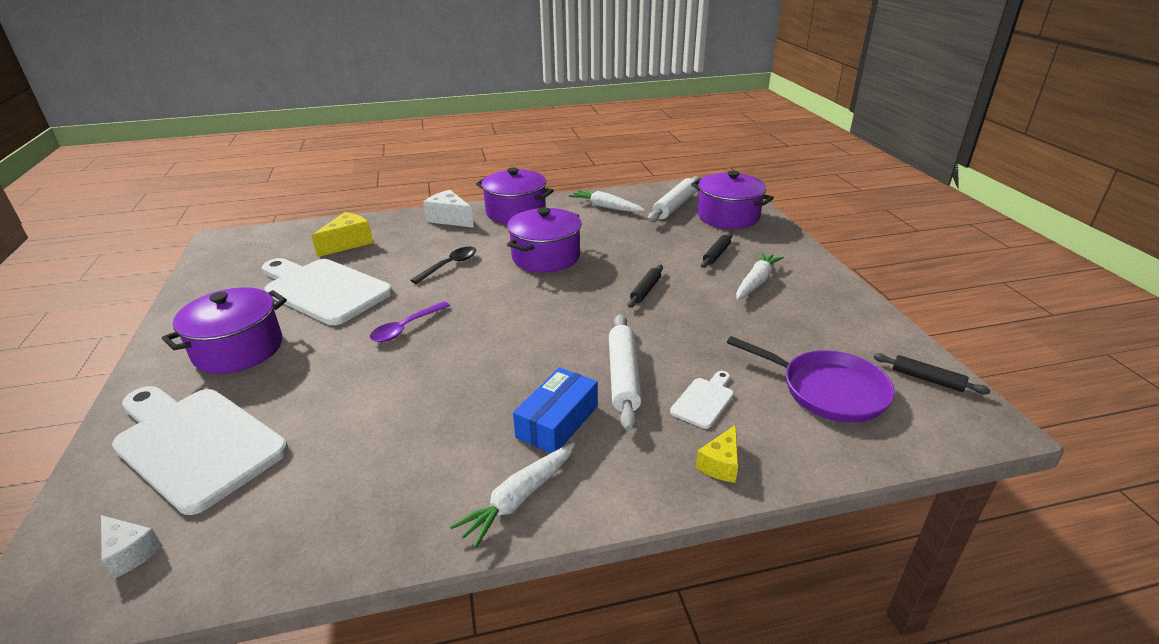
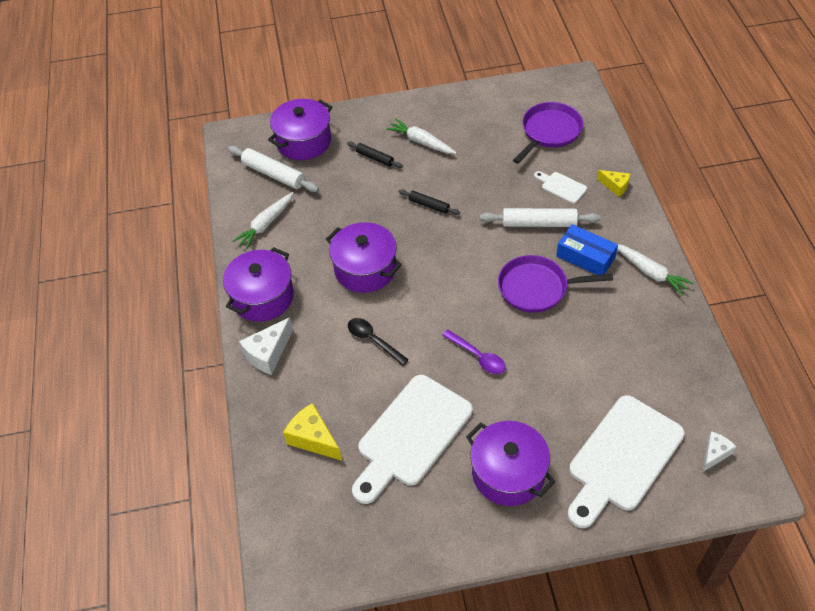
camera: 85 degrees left, 20 degrees up
(503, 373) = (537, 288): none -> purple pan
(927, 379) = (537, 89): black rolling pin -> none

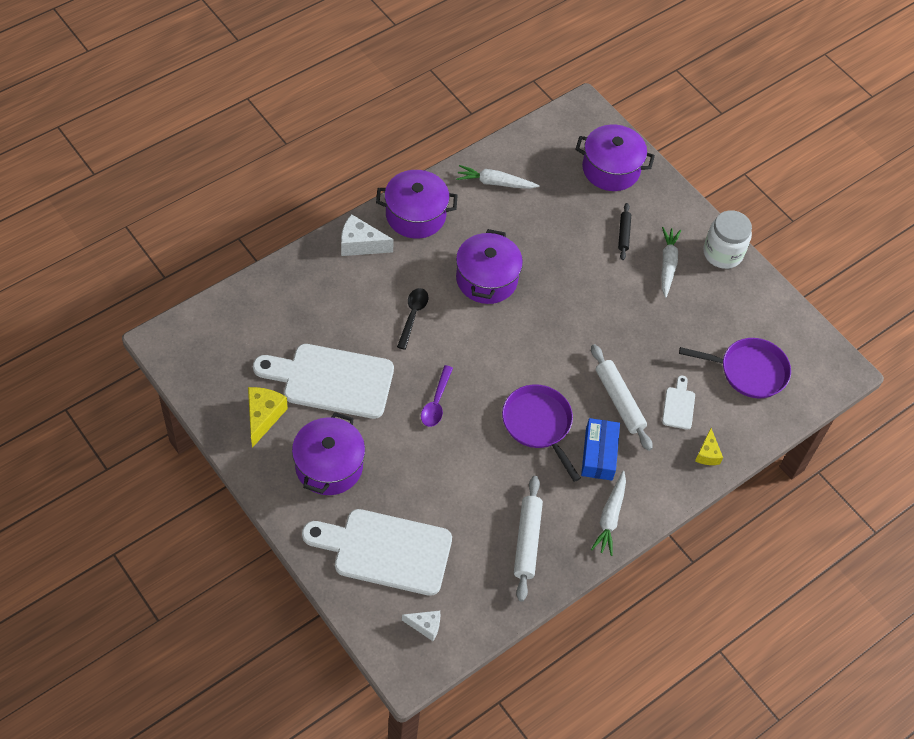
camera: 55 degrees right, 5 degrees up
(273, 174) = (556, 163): white rolling pin -> white rolling pin (527, 541)
(313, 438) = (295, 311): yellow cheese -> yellow cheese (263, 417)
(429, 205) = (590, 301): black rolling pin -> none
(430, 105) = (722, 253): none -> white jar

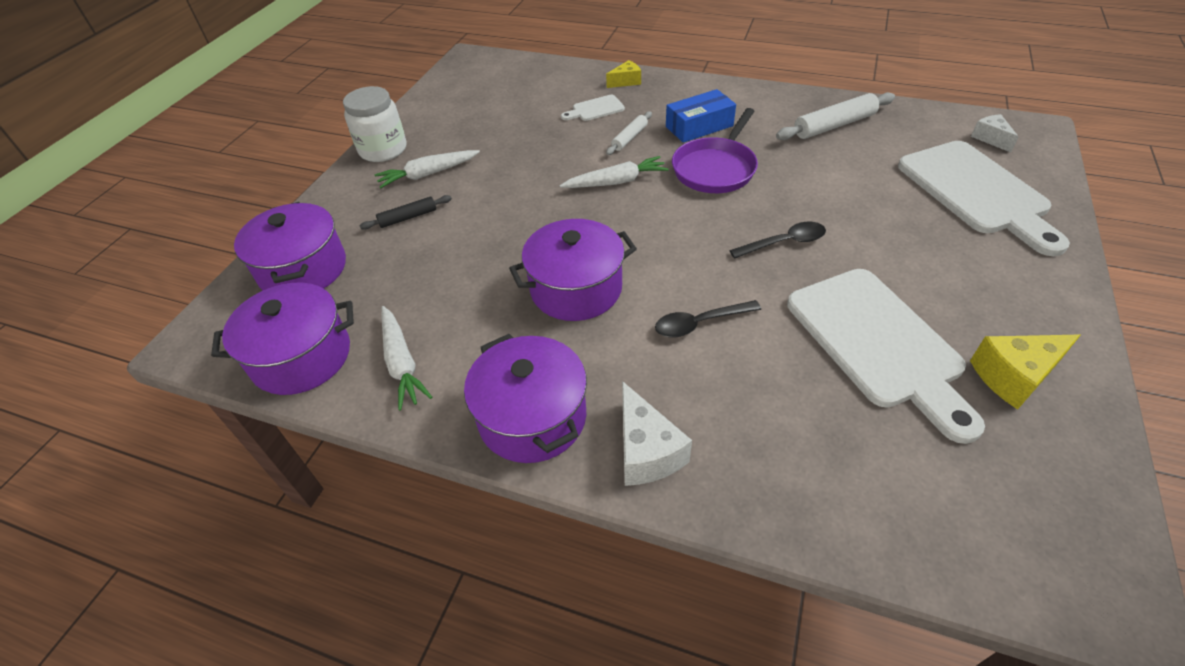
camera: 115 degrees left, 10 degrees down
(329, 466) = (970, 279): purple pot -> purple pot (301, 357)
(436, 402) = (784, 243): purple spoon -> black spoon
(610, 517) = (749, 99): white carrot -> white carrot (616, 182)
(619, 401) = (630, 138): white rolling pin -> white rolling pin, size x0.59
(749, 371) = (516, 92): purple pan -> none

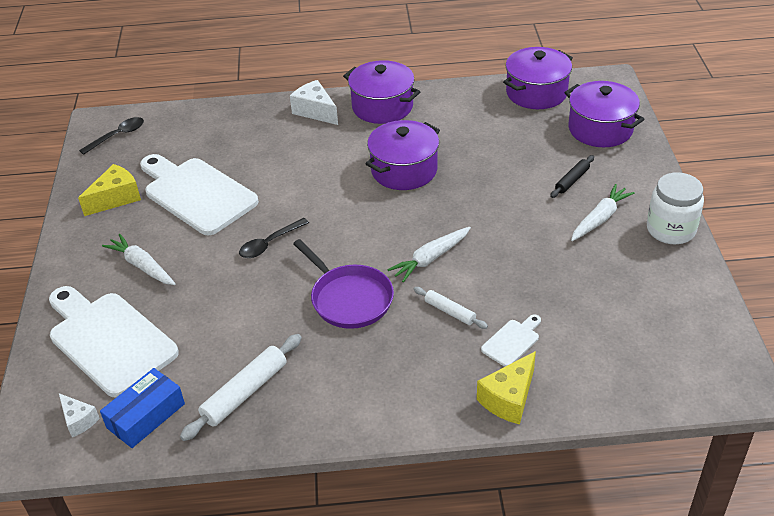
camera: 155 degrees right, 5 degrees down
(401, 363) = (476, 106): white carrot -> white carrot (142, 266)
(626, 81) = (509, 398): yellow cheese -> yellow cheese, size x1.58
(630, 138) = (450, 312): white rolling pin -> white rolling pin turned 60 degrees counterclockwise
(699, 126) = (387, 349): blue box -> blue box (146, 416)
(700, 323) = (311, 173): black spoon -> black spoon (117, 136)
(715, 168) = (349, 298): purple pan -> purple pan turned 135 degrees clockwise

